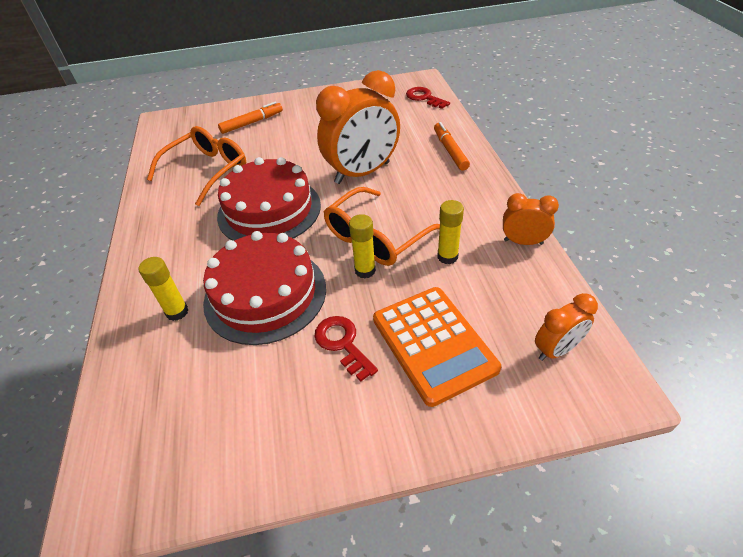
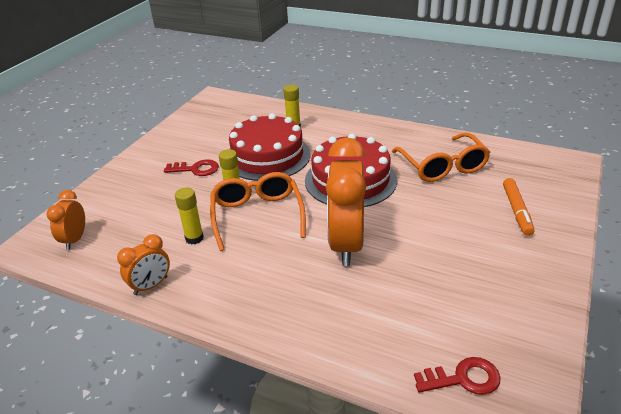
camera: 125 degrees right, 10 degrees down
(433, 343) = (149, 198): orange calculator -> none
(450, 150) = (316, 324): orange marker -> none

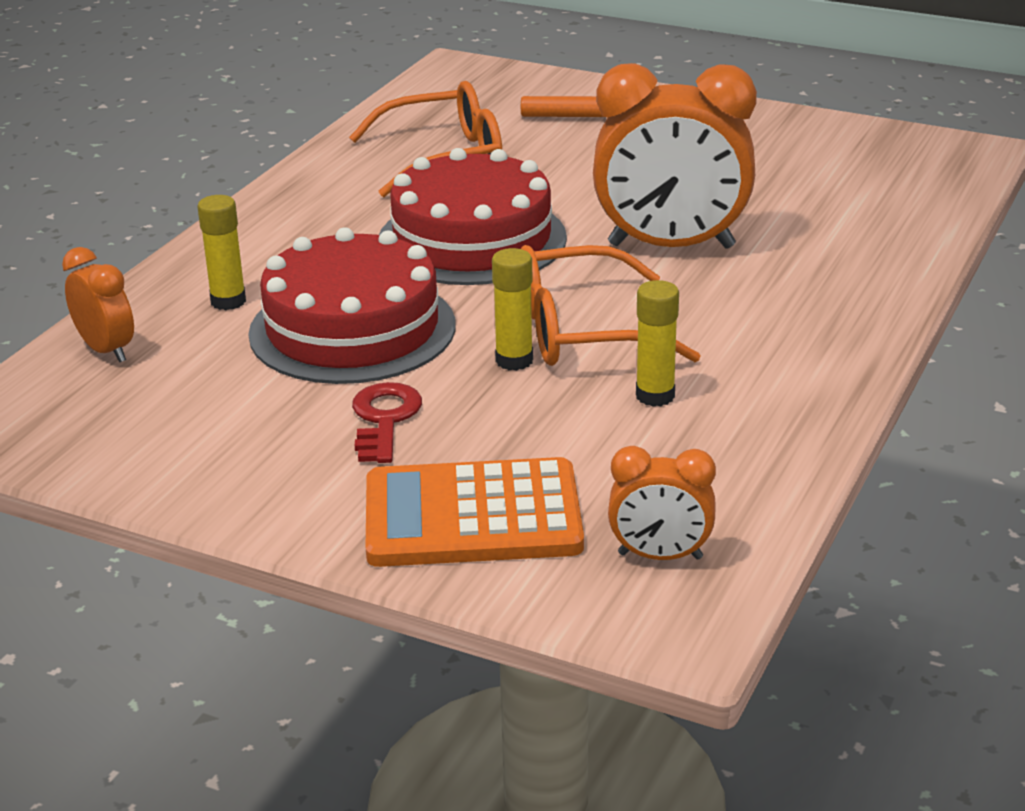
camera: 90 degrees left, 5 degrees down
(123, 193) = (472, 516): none -> orange calculator
(151, 286) = (802, 429): orange clock -> orange clock (106, 350)
(463, 378) = (934, 179): red key -> none

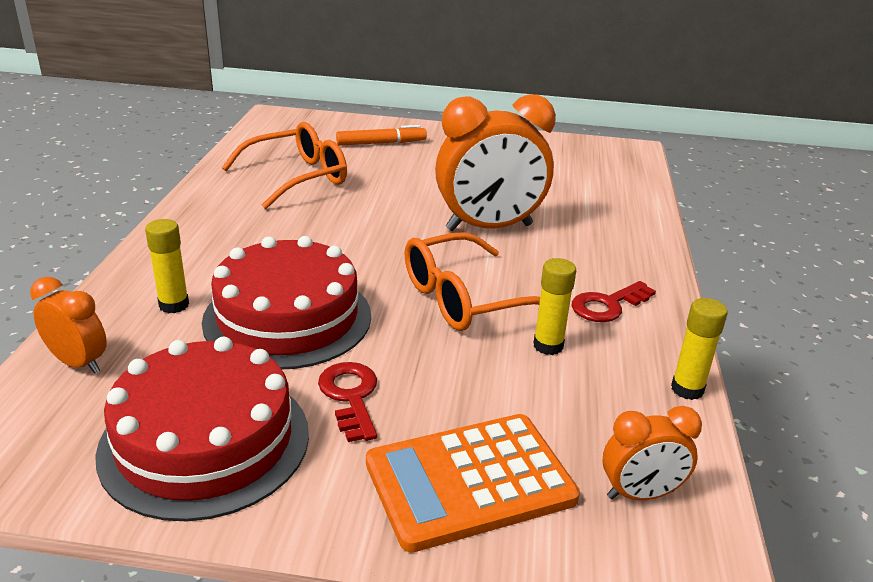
camera: 20 degrees left, 0 degrees up
(472, 239) = (346, 235): red cake -> red cake (205, 441)
(514, 360) = (428, 329): yellow glue stick -> yellow glue stick (687, 389)
(768, 359) = (607, 305): none -> red key

